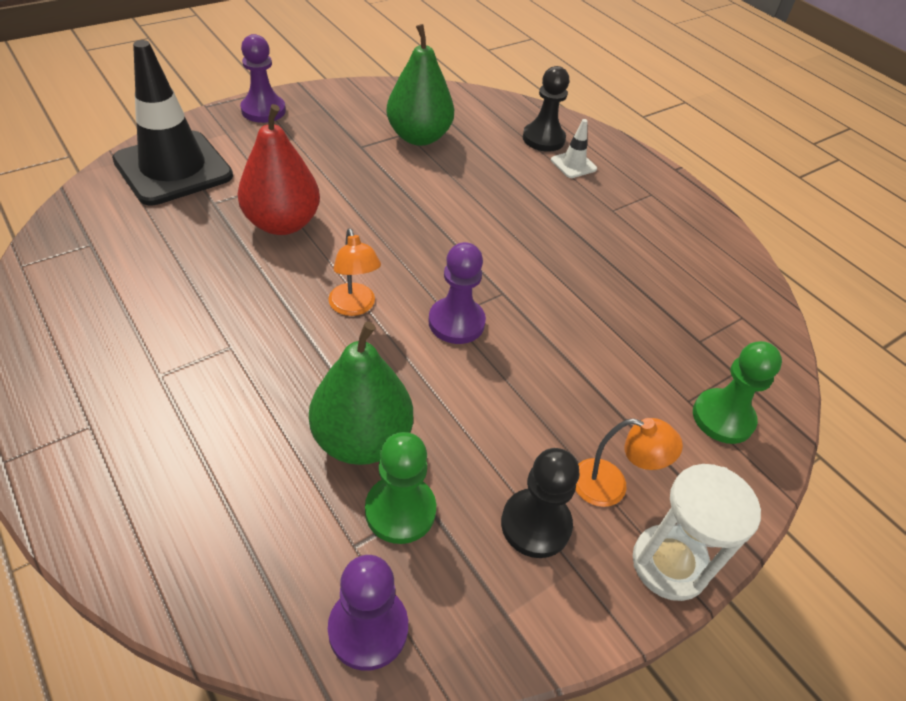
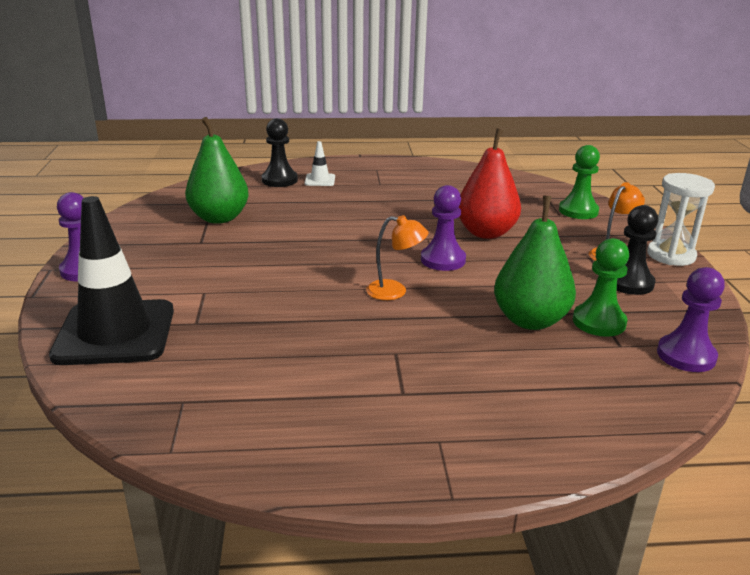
camera: 55 degrees left, 20 degrees down
(282, 223) = (264, 297): red pear -> red pear (486, 233)

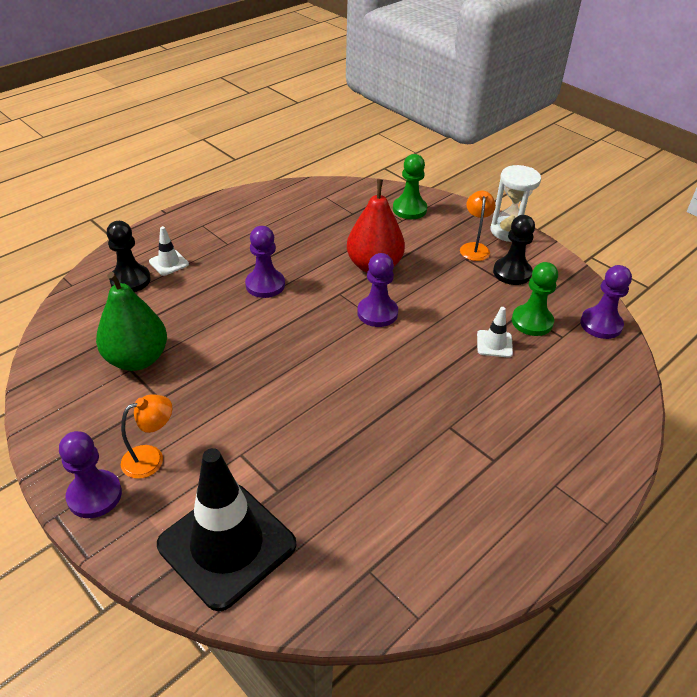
camera: 40 degrees left, 15 degrees up
(373, 213) = (265, 285): none -> purple pawn
(395, 291) = (382, 366): orange lamp -> orange lamp (151, 458)
(530, 320) = (494, 344): green pear -> white traffic cone

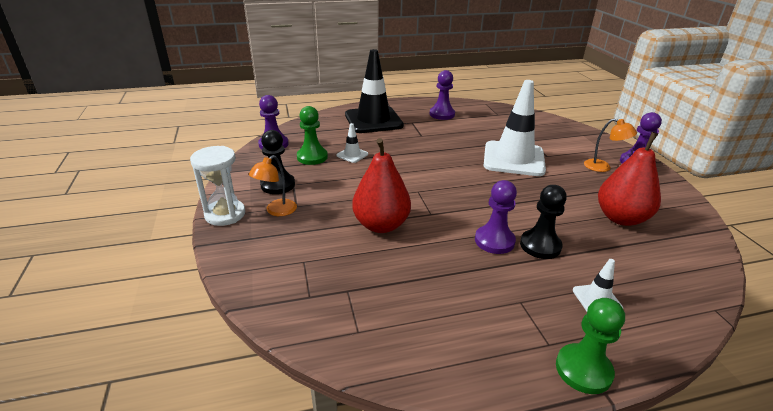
camera: 150 degrees left, 10 degrees down
(130, 280) = (642, 292): black pawn -> black pawn (540, 246)
(137, 359) = (621, 218): green pear -> red pear
(151, 458) = (603, 167): orange lamp -> orange lamp turned 150 degrees counterclockwise
(227, 545) = (561, 133): black traffic cone -> black traffic cone (373, 120)
(288, 423) = (513, 159): none -> white traffic cone
(377, 313) = (412, 192): purple pawn -> purple pawn (442, 114)
(409, 209) = (281, 271): green pawn -> green pawn (583, 370)

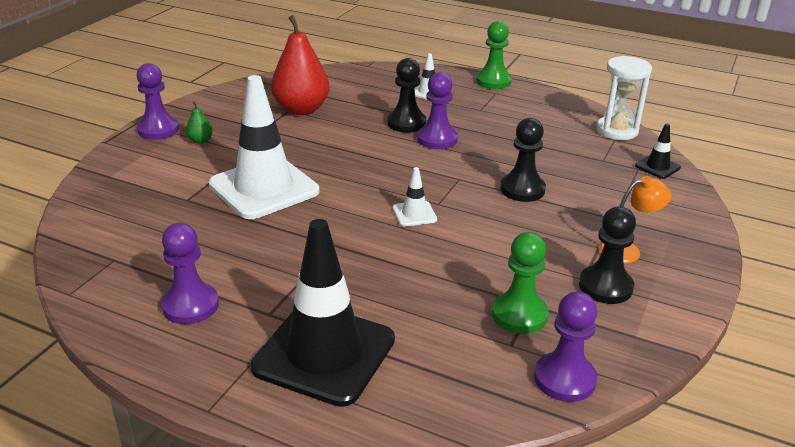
camera: 140 degrees left, 0 degrees up
(225, 214) = (695, 273): white hourglass -> white hourglass (617, 130)
(292, 309) = (657, 167): none -> black traffic cone
(352, 155) = (454, 290): white traffic cone -> white traffic cone (414, 214)
(381, 225) = (522, 189): red pear -> black pawn
(603, 167) = (200, 140): orange lamp -> green pear

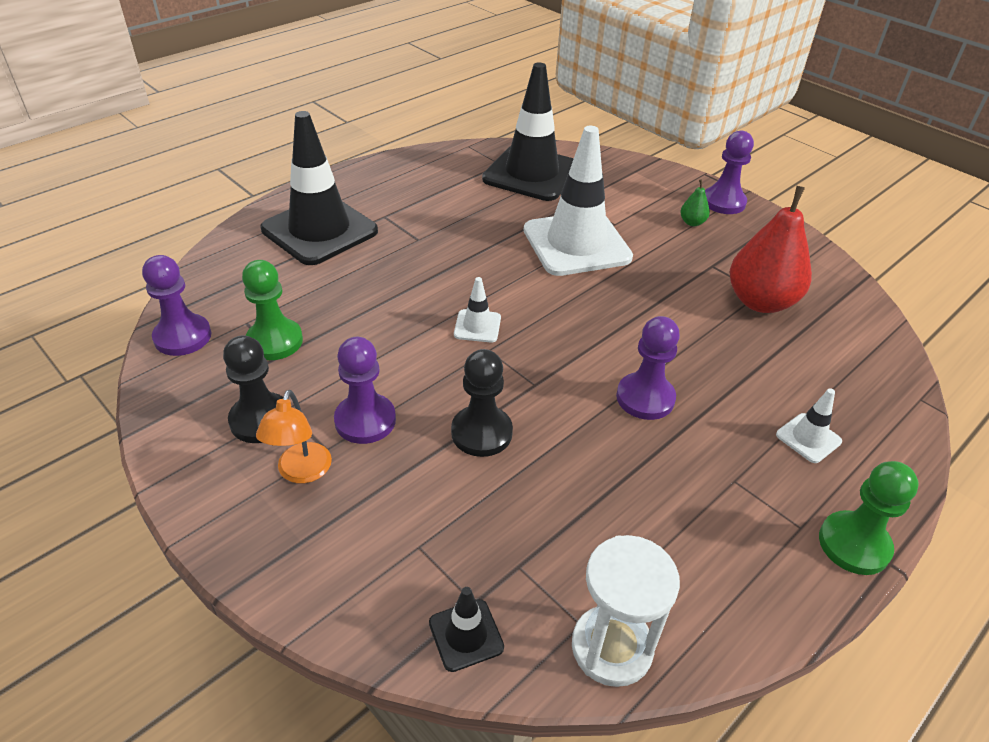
camera: 110 degrees right, 10 degrees up
(133, 234) = (531, 173): none -> black traffic cone
(190, 305) = (419, 186): purple pawn -> purple pawn (365, 420)
(406, 123) = (701, 383): black pawn -> none

